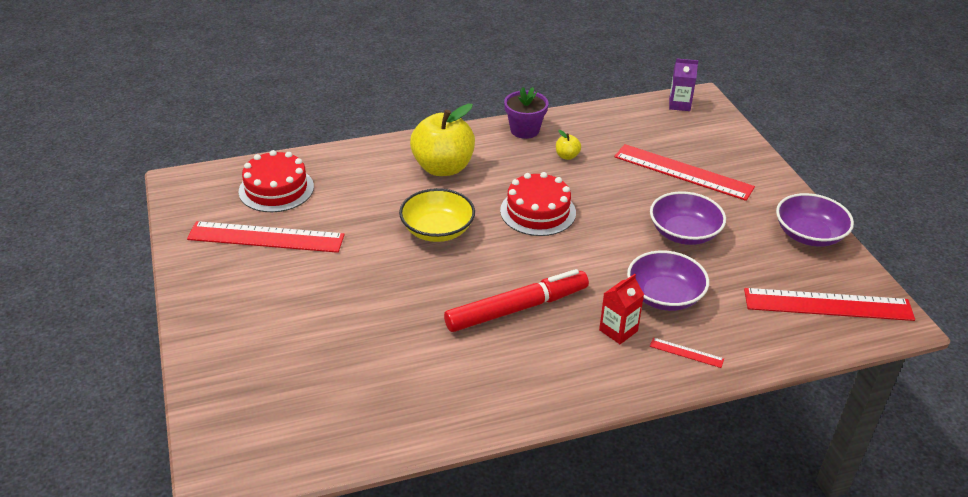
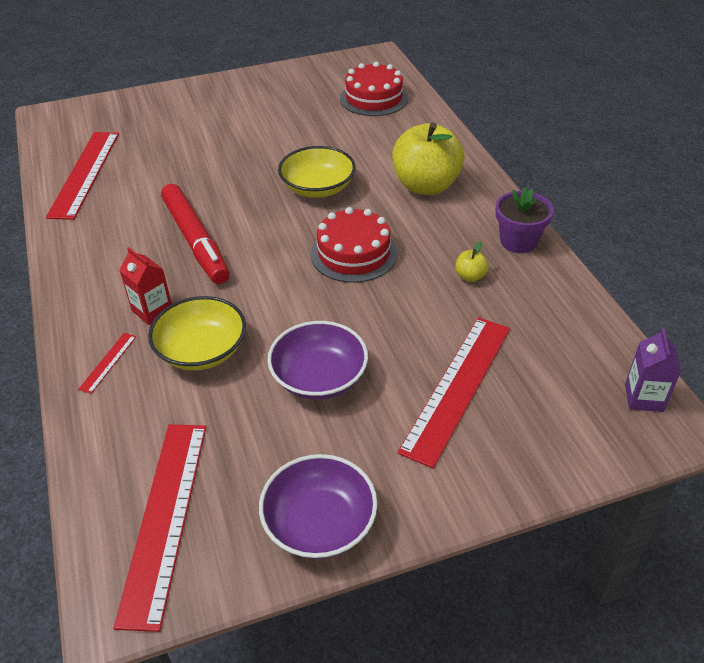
camera: 90 degrees right, 5 degrees up
(266, 237) = (304, 101): red ruler -> red ruler (84, 173)
(664, 296) = (202, 350): purple bowl -> yellow bowl

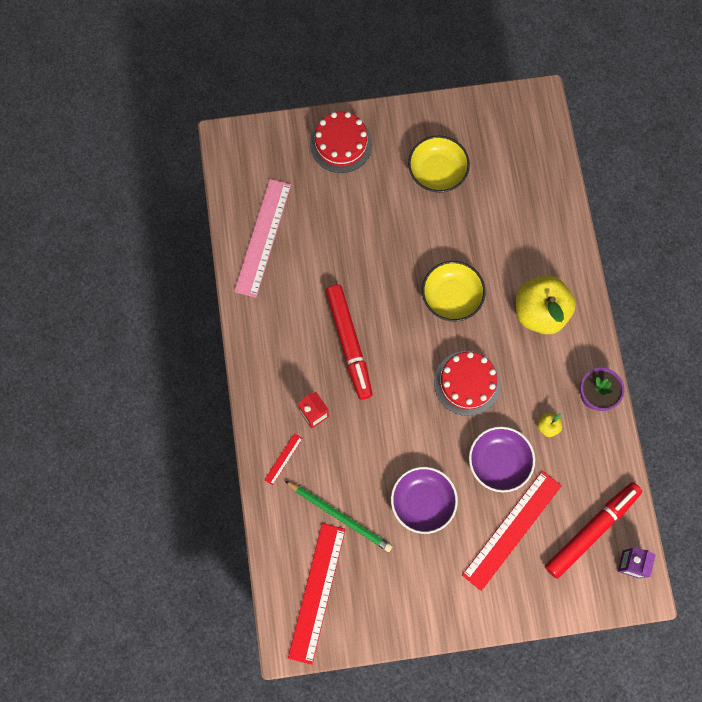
camera: 10 degrees right, 30 degrees up
(84, 173) = (262, 237): red ruler -> pink ruler
(196, 413) = (340, 516): none -> green pencil
(202, 350) = (347, 461): yellow bowl -> yellow bowl (437, 171)
(319, 523) = (406, 615): purple bowl -> purple bowl (499, 462)
(373, 98) = (521, 174): red cake -> red cake (341, 144)
(570, 370) = (591, 530): none -> red marker

